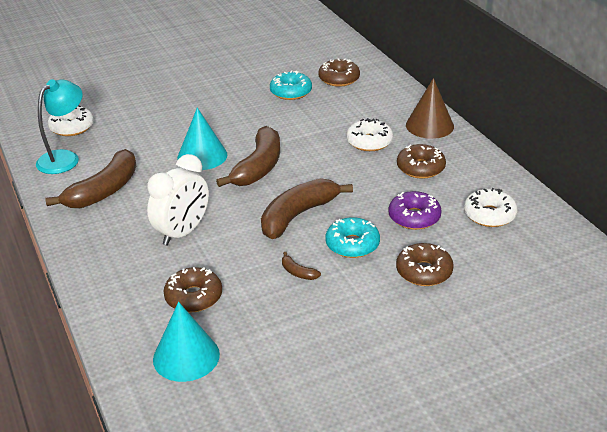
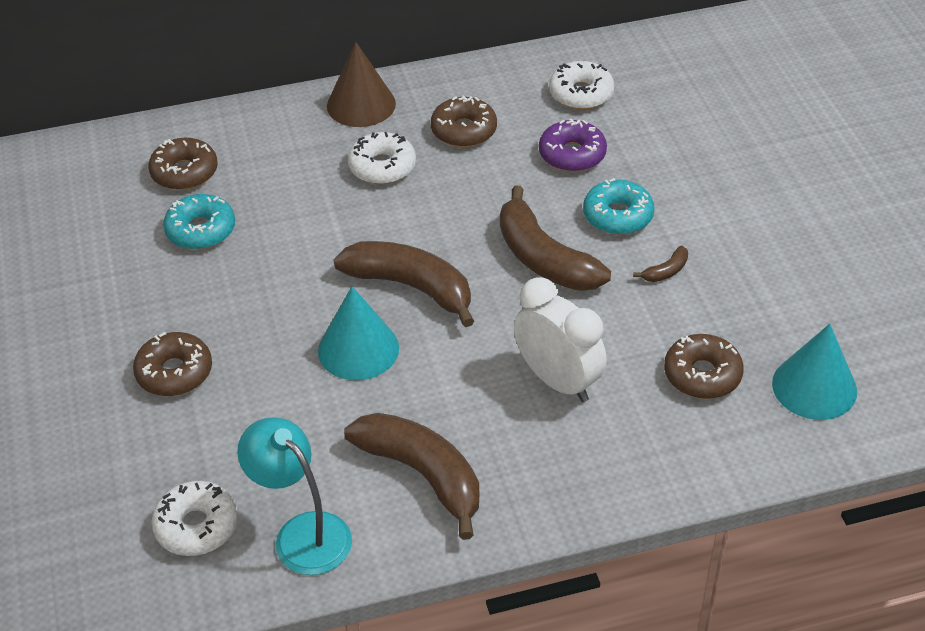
camera: 80 degrees left, 10 degrees up
(424, 272) = (680, 165): brown donut -> brown donut (174, 372)

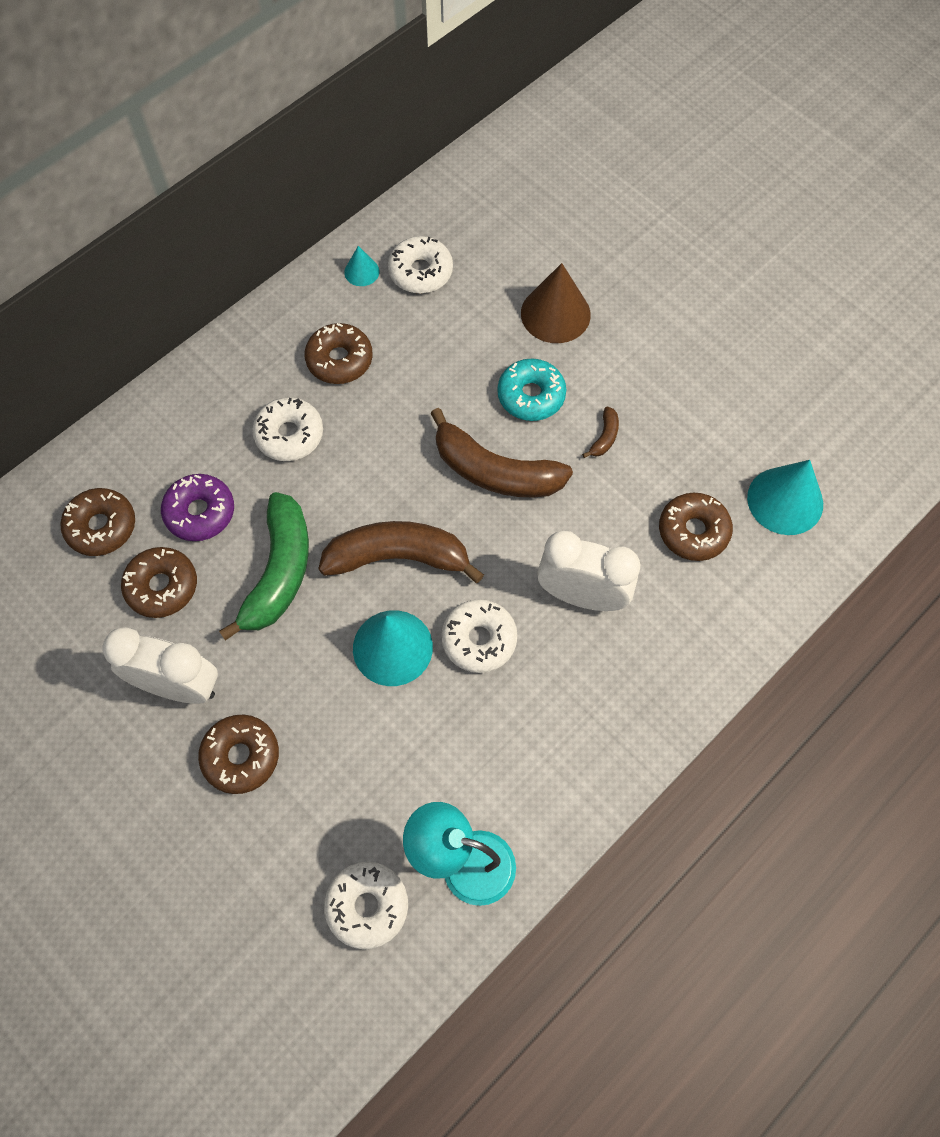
camera: 30 degrees left, 20 degrees up
(162, 303) = (178, 686): none -> white clock
(201, 230) = (162, 586): turquoise donut -> brown donut
(302, 258) = (279, 572): none -> green banana
(361, 104) = (224, 371): brown cone -> brown cone (555, 314)
(423, 474) = (527, 749): brown banana -> none
(439, 375) = (479, 639): none -> white donut
(528, 77) = (361, 271): none -> turquoise cone
(572, 154) = (453, 345): purple donut -> purple donut (200, 512)

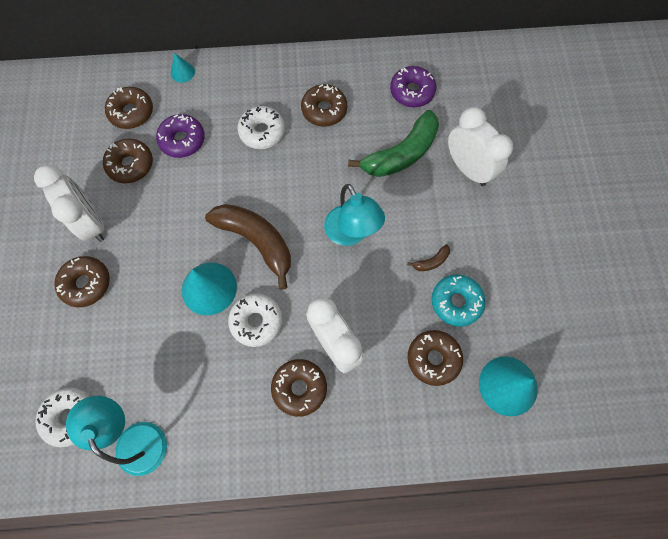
camera: 40 degrees right, 5 degrees up
(279, 572) = (191, 201): green banana -> green banana (401, 154)
(361, 271) = (379, 70): turquoise cone -> turquoise cone (182, 72)
(420, 272) = (412, 92): white donut -> purple donut
(495, 472) = (351, 234): brown banana -> turquoise lamp
(531, 396) = (410, 206): turquoise donut -> turquoise donut (456, 302)
(555, 314) = (467, 169): brown cone -> white clock
(588, 668) = (299, 388): none -> brown donut

